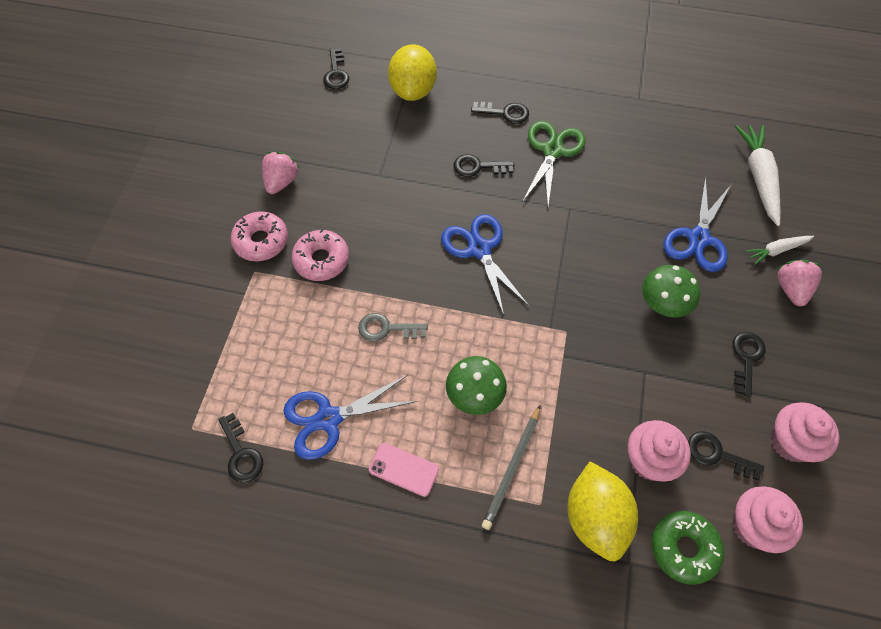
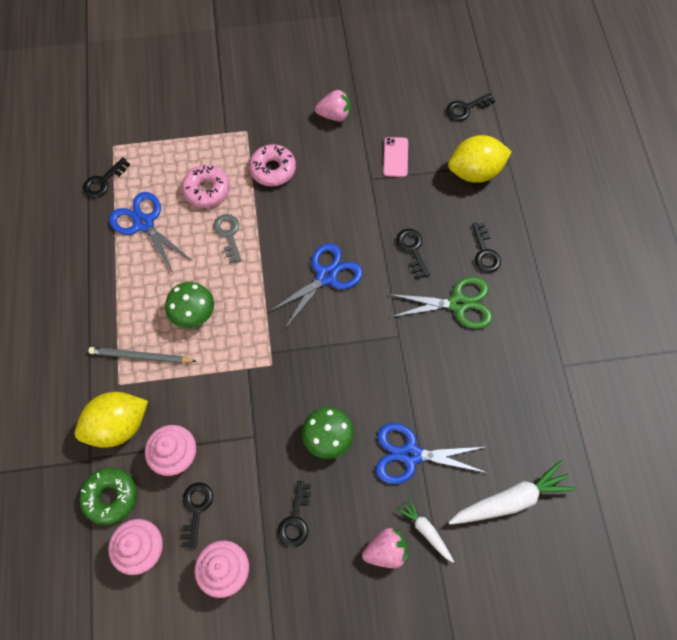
camera: 70 degrees right, 5 degrees up
(261, 241) = (274, 124): pink donut -> pink donut (207, 190)
(404, 469) = (120, 284): pink phone -> pink phone (395, 157)
(746, 358) = (295, 520): black key -> black key turned 105 degrees clockwise

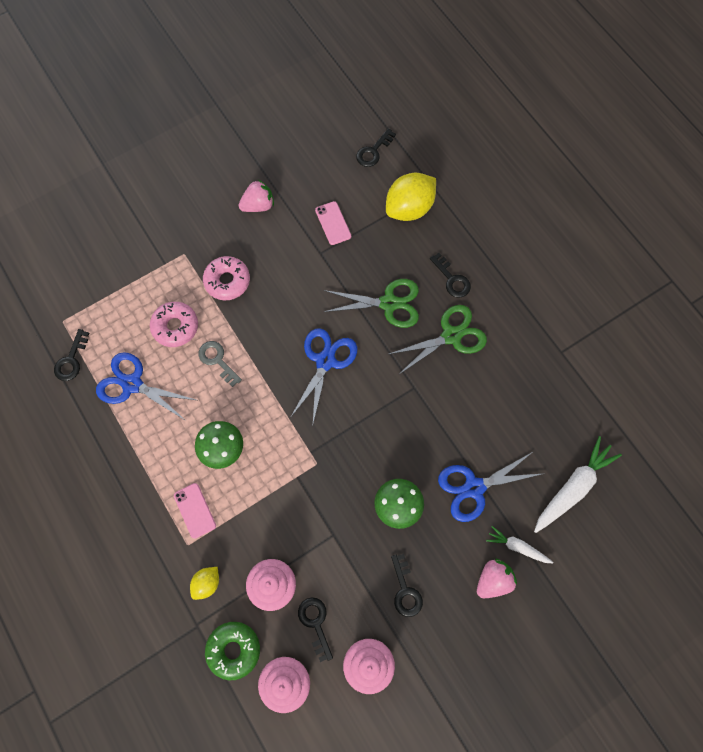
camera: 25 degrees left, 5 degrees up
(118, 426) = (207, 583): yellow lemon -> yellow lemon, size x0.51
(141, 357) = (195, 510): grey pencil -> pink phone
(412, 249) = (388, 303): black key -> green scissors

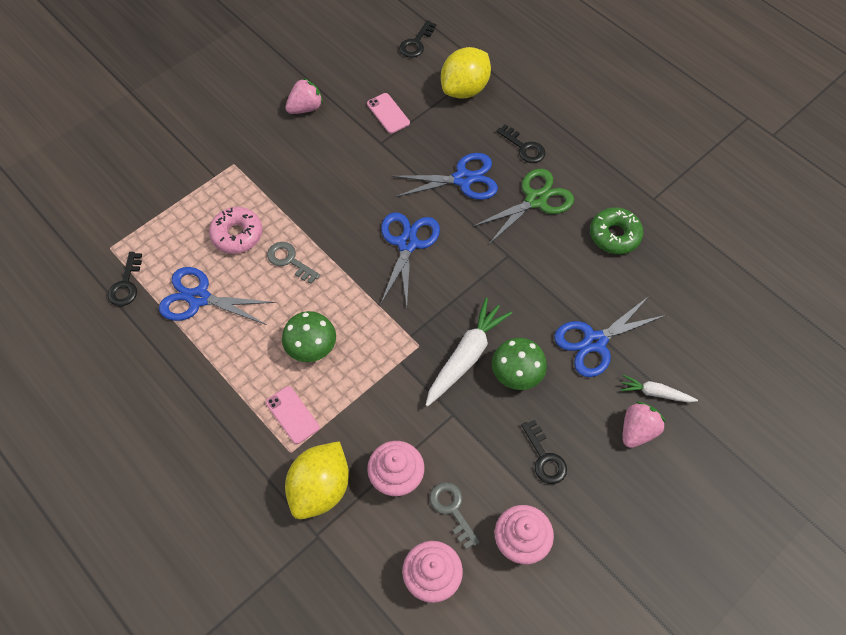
camera: 10 degrees left, 10 degrees down
(207, 583) = (320, 488): yellow lemon -> yellow lemon, size x1.95
(227, 281) = (286, 183): pink donut -> none
(233, 650) = (364, 554): green donut -> green donut (614, 235)
(315, 623) = (452, 509): black key -> grey key
(388, 303) = (463, 179): green scissors -> blue scissors
(573, 487) = (699, 325): white carrot -> white carrot (466, 356)

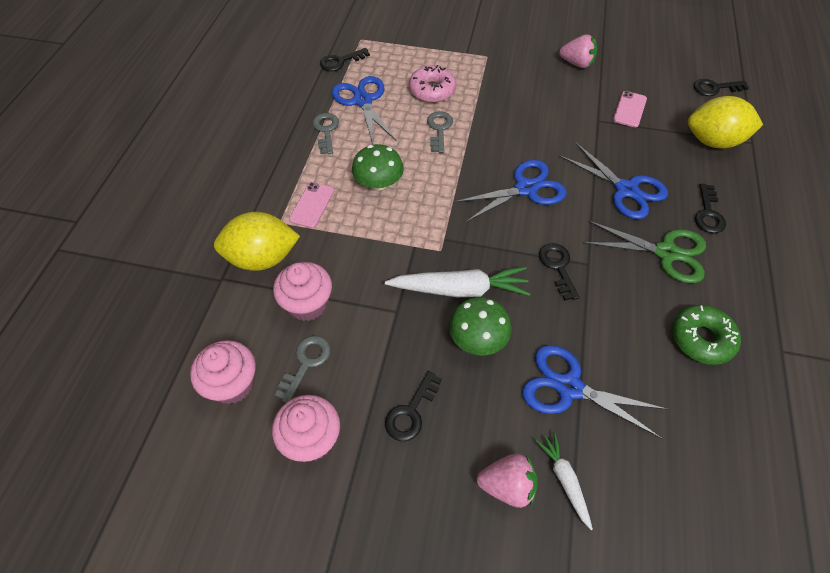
camera: 55 degrees right, 5 degrees down
(210, 352) = (326, 131): none -> grey key
(496, 276) = (557, 267): none -> black key

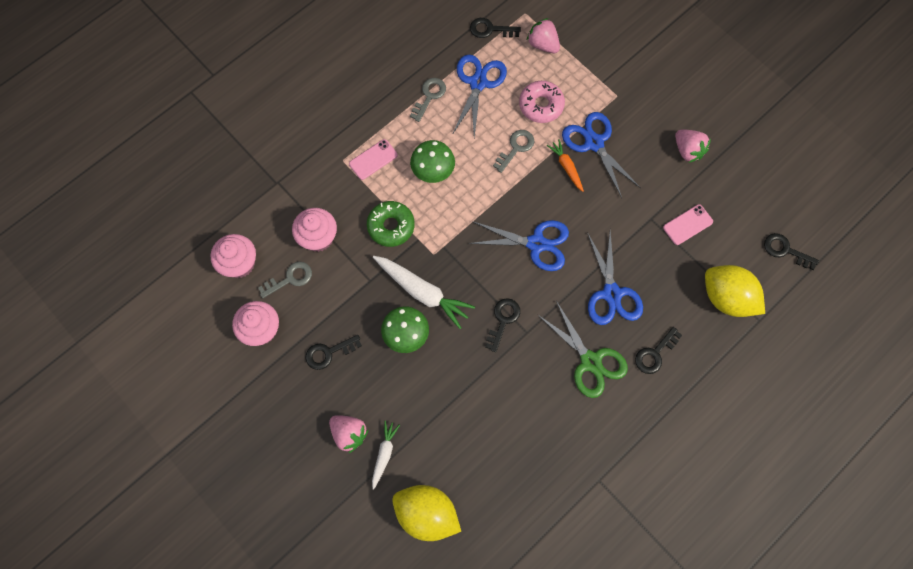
camera: 35 degrees right, 15 degrees up
(262, 258) = (312, 183): yellow lemon -> yellow lemon (426, 514)
(395, 51) = (543, 44): none -> pink strawberry
(495, 121) = (566, 167): none -> orange carrot
(569, 387) = (435, 404): blue scissors -> blue scissors (594, 143)
(701, 339) = (552, 435): green donut -> green donut (391, 226)

